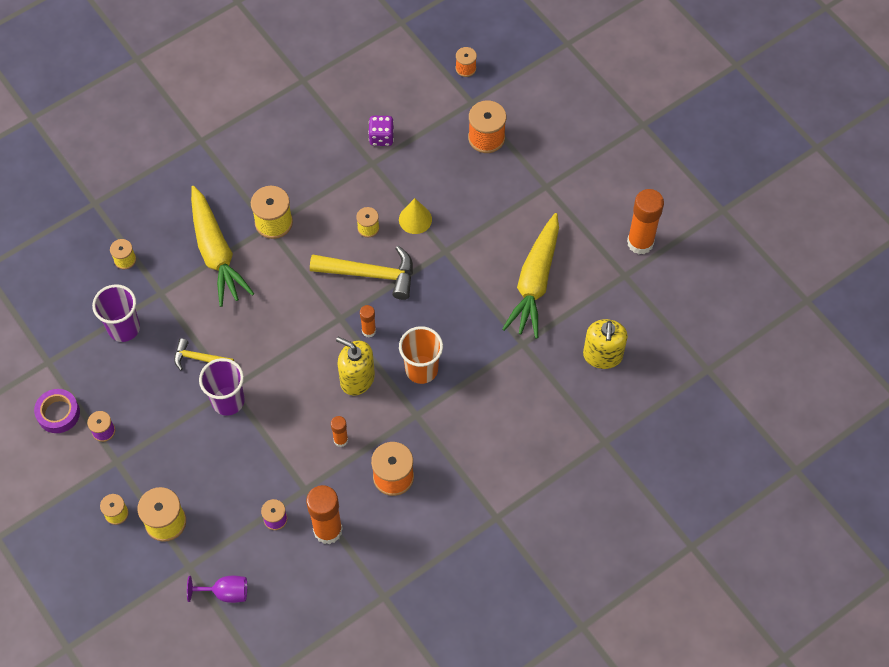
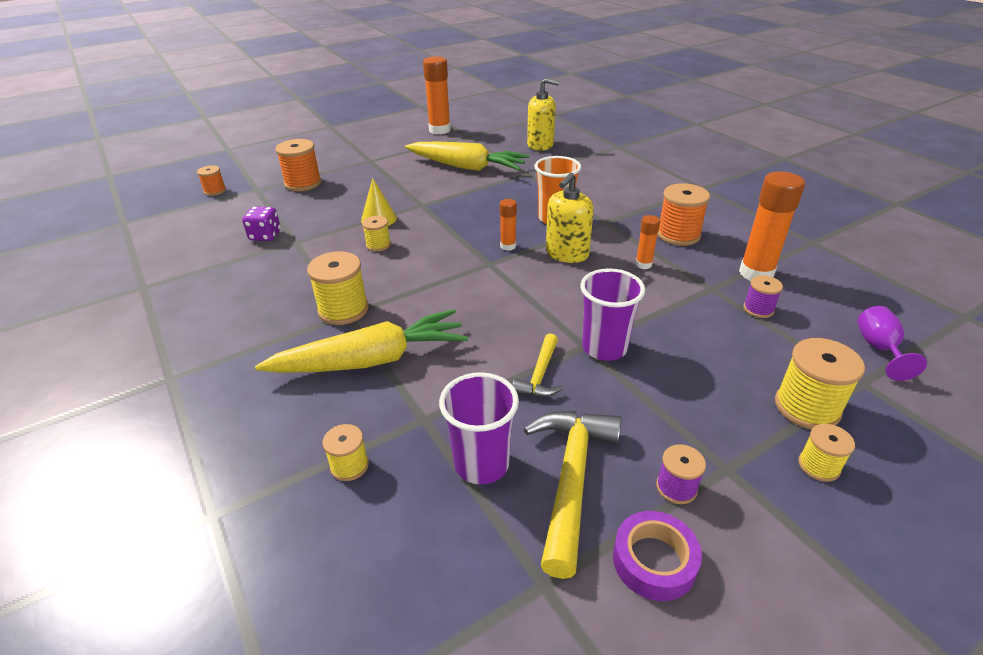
camera: 85 degrees left, 25 degrees down
(371, 274) = (438, 244): yellow hammer -> yellow hammer (571, 479)

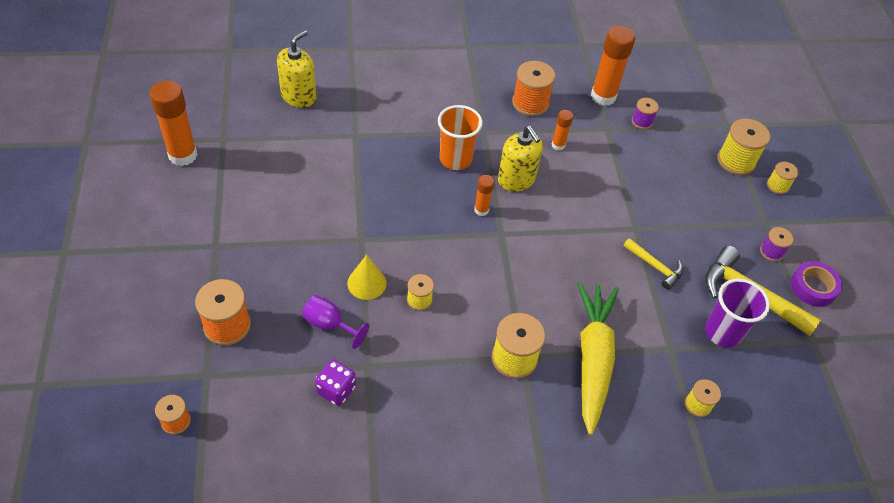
camera: 70 degrees left, 15 degrees up
(467, 167) = (303, 172): yellow carrot -> none
(604, 348) = (643, 219): purple cup -> none
(878, 348) = (703, 98): purple goblet -> purple goblet (329, 324)

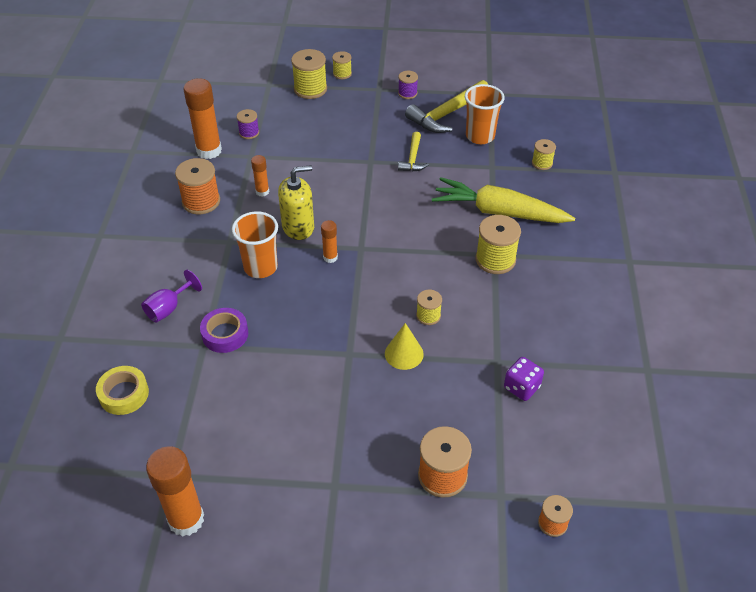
camera: 75 degrees left, 5 degrees down
(298, 96) = (124, 394): yellow soap dispenser -> yellow tape
(329, 324) = (449, 387): purple goblet -> purple goblet (168, 308)
(655, 267) = (413, 158): yellow hammer -> yellow hammer turned 135 degrees clockwise
(722, 332) = (480, 136): purple cup -> orange cup
(813, 287) = (444, 81): purple tape -> purple tape (225, 334)

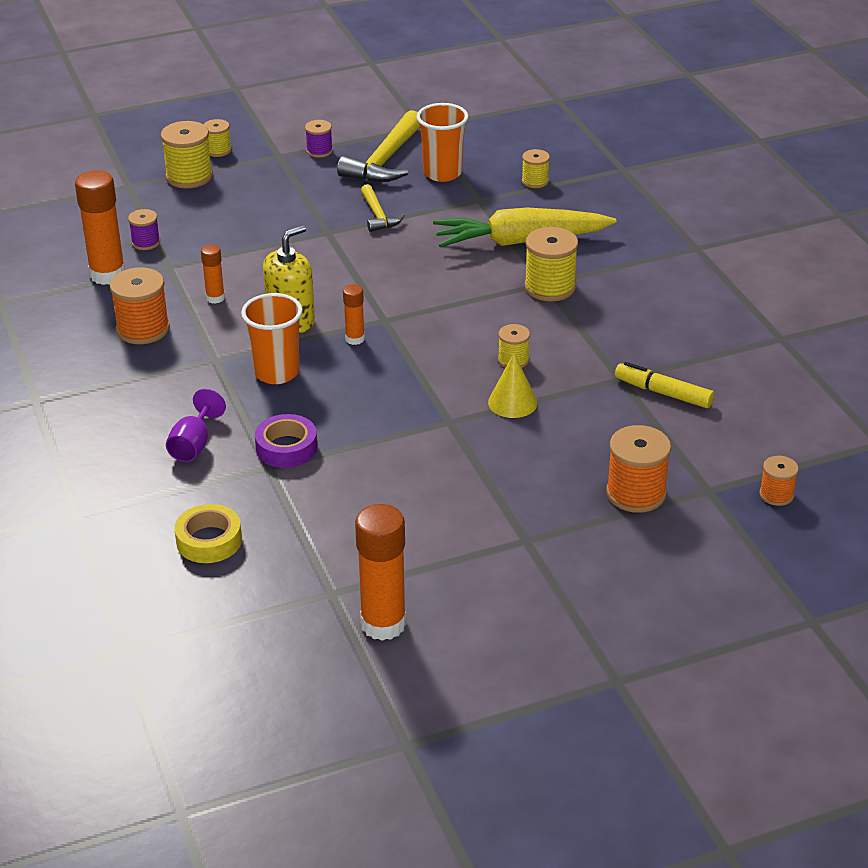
camera: 25 degrees left, 10 degrees down
(521, 387) = (663, 393): purple dice -> yellow marker

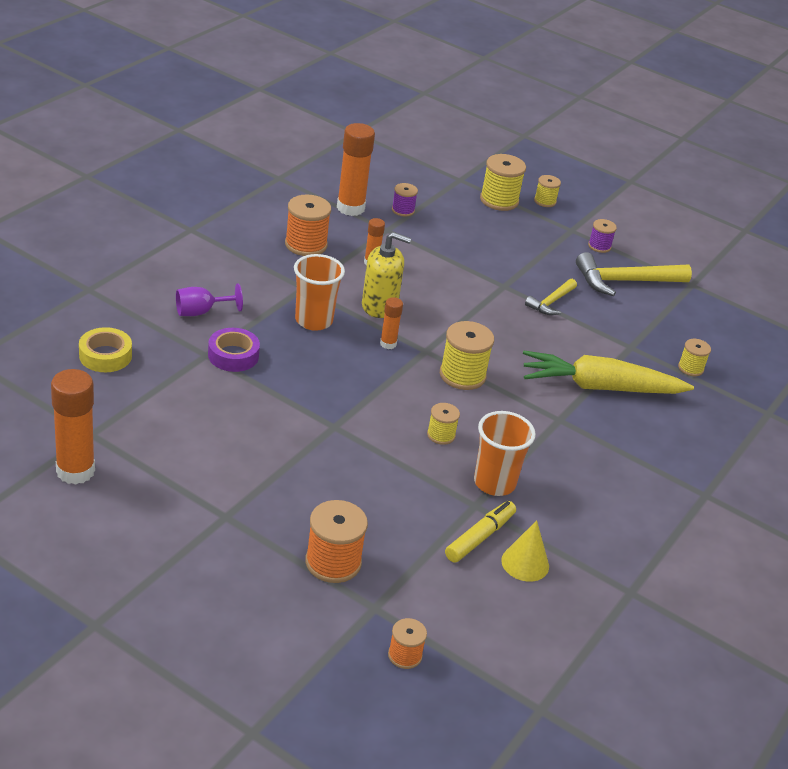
camera: 50 degrees right, 0 degrees up
(442, 173) = (643, 315): orange cup -> orange cup (494, 483)
(512, 402) = (387, 452): yellow cone -> yellow cone (525, 563)
(520, 241) = (599, 387): yellow carrot -> yellow carrot turned 45 degrees counterclockwise
(550, 287) = (556, 424): yellow spool -> yellow spool (462, 375)
(663, 393) = (480, 537): yellow marker -> yellow marker turned 45 degrees clockwise

